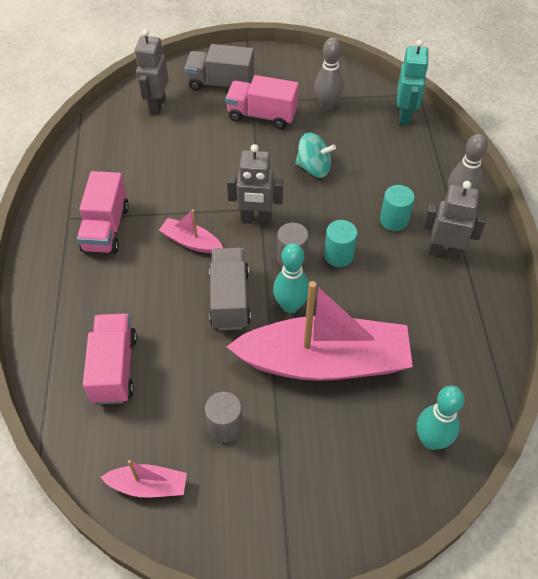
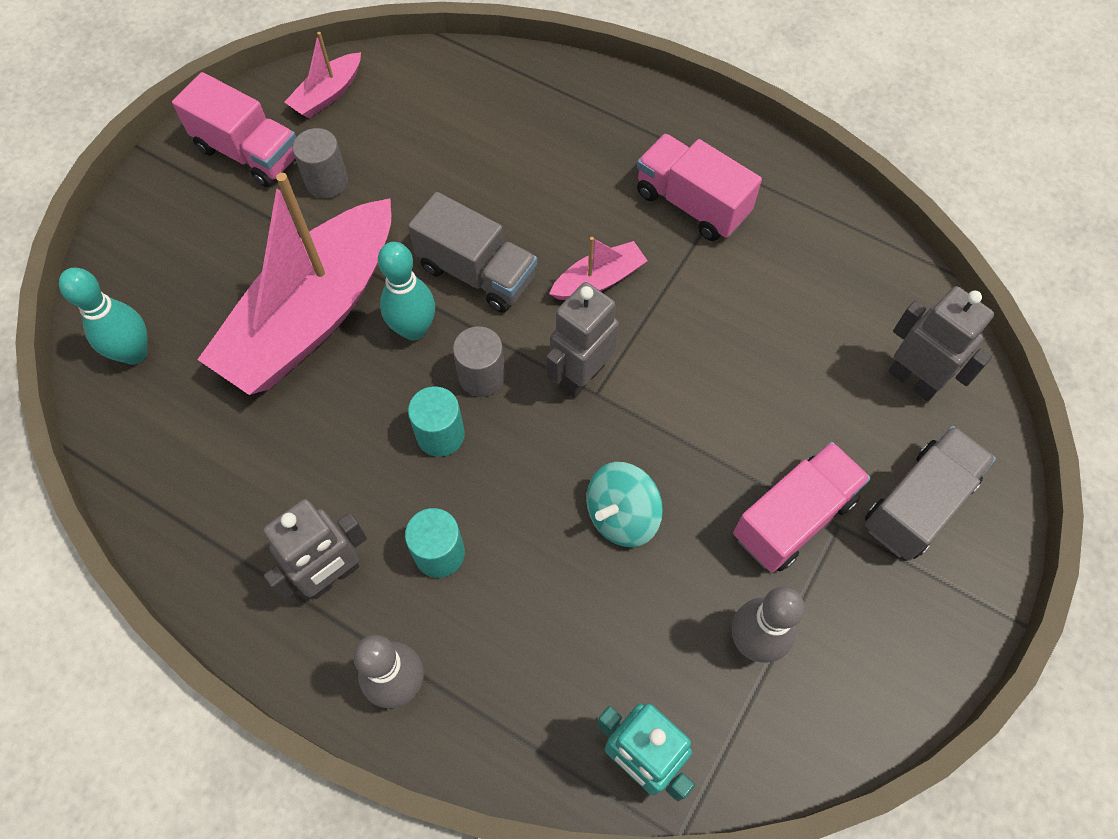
camera: 125 degrees right, 10 degrees up
(114, 368) = (479, 125): pink truck -> pink truck (249, 152)

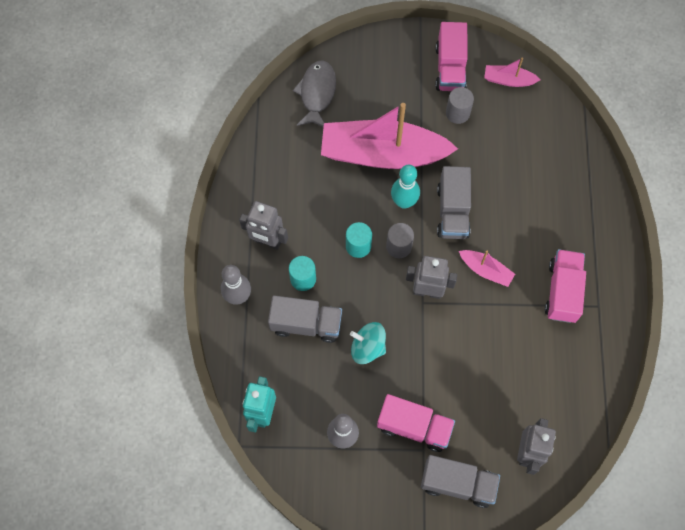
camera: 60 degrees right, 5 degrees up
(134, 353) = (317, 93): turquoise bowling pin -> grey fish
(522, 592) = (306, 324): none -> grey truck

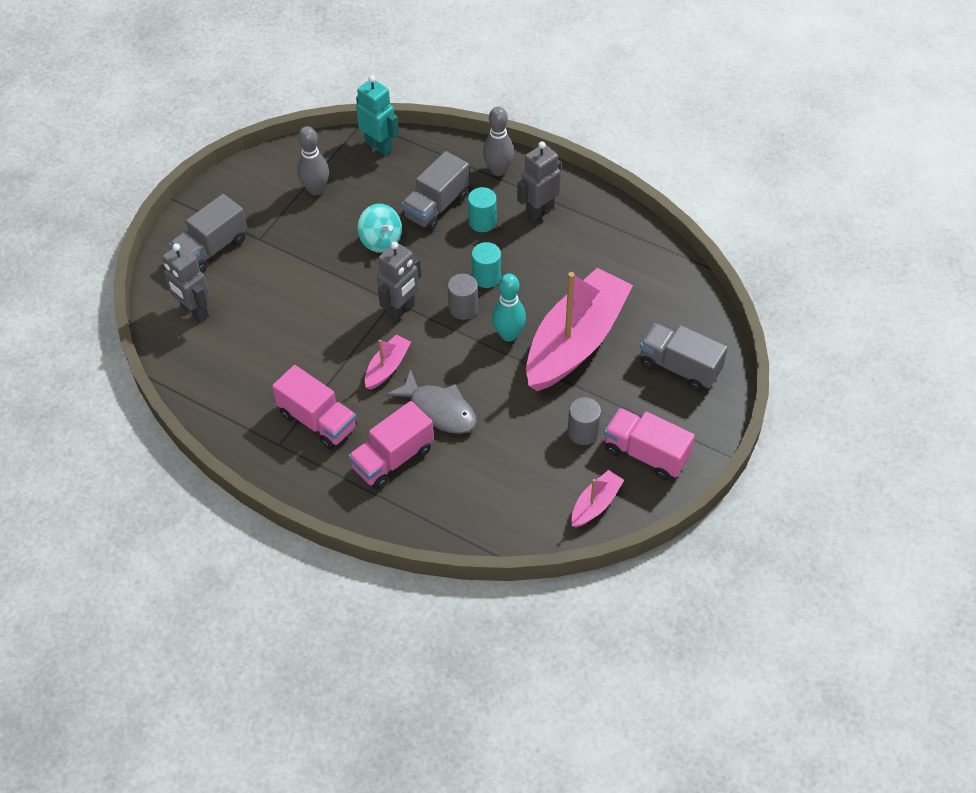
camera: 120 degrees right, 15 degrees down
(317, 93) = (685, 317): grey fish -> grey fish (439, 410)
(367, 347) = (381, 240): turquoise spinning top -> turquoise spinning top turned 90 degrees clockwise
(414, 426) = (284, 241): pink truck -> pink truck (393, 459)
(452, 212) = (469, 370): grey truck -> grey truck (679, 367)
(486, 270) = (387, 367): pink boat -> pink boat turned 150 degrees clockwise

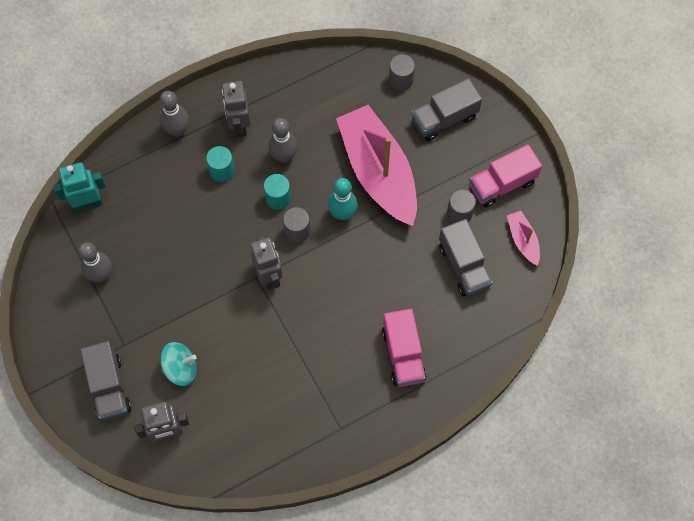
camera: 60 degrees left, 15 degrees up
(318, 421) = (336, 390): pink truck -> none
(381, 240) = (190, 254): turquoise spinning top -> turquoise spinning top (180, 368)
(387, 367) = (317, 314): pink boat -> none
(436, 206) = (183, 195): grey truck -> grey truck (464, 265)
(439, 410) = (380, 299): grey fish -> none
(534, 260) = (284, 156): none -> grey bowling pin
(692, 311) = (400, 80): none -> grey cylinder

